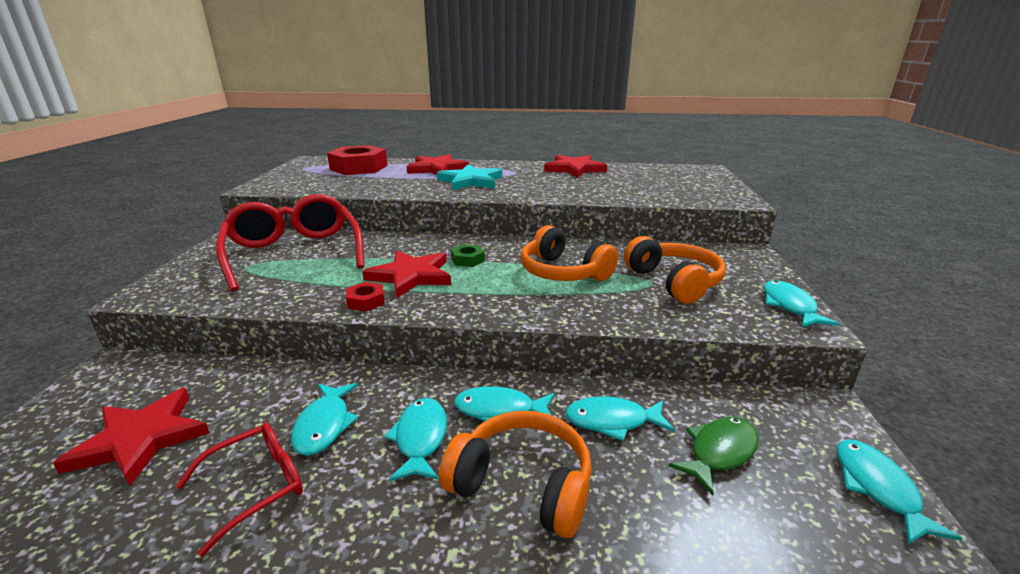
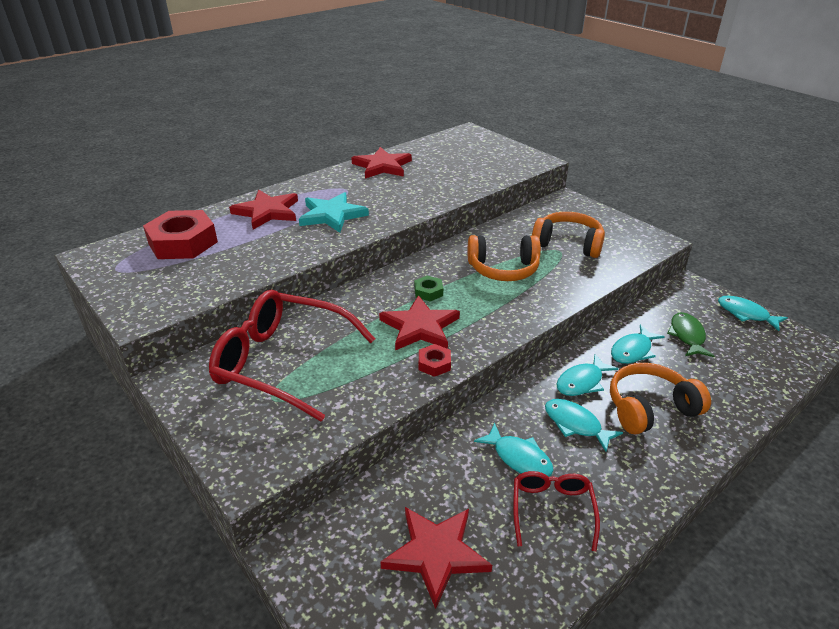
camera: 45 degrees left, 10 degrees up
(790, 306) = (636, 232): turquoise fish -> none

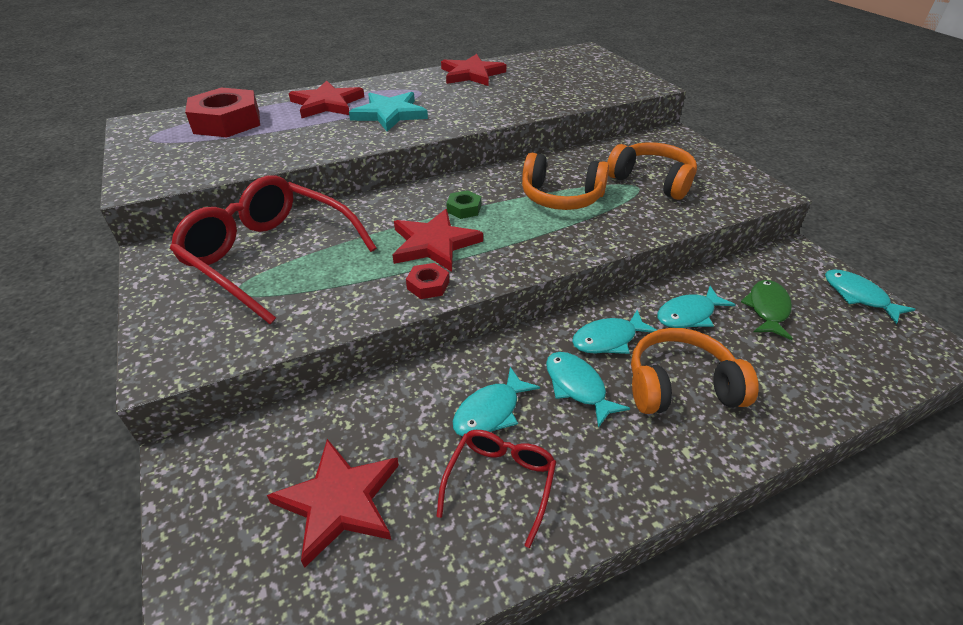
camera: 15 degrees right, 5 degrees up
(519, 458) = (490, 411): turquoise fish -> turquoise fish turned 75 degrees clockwise

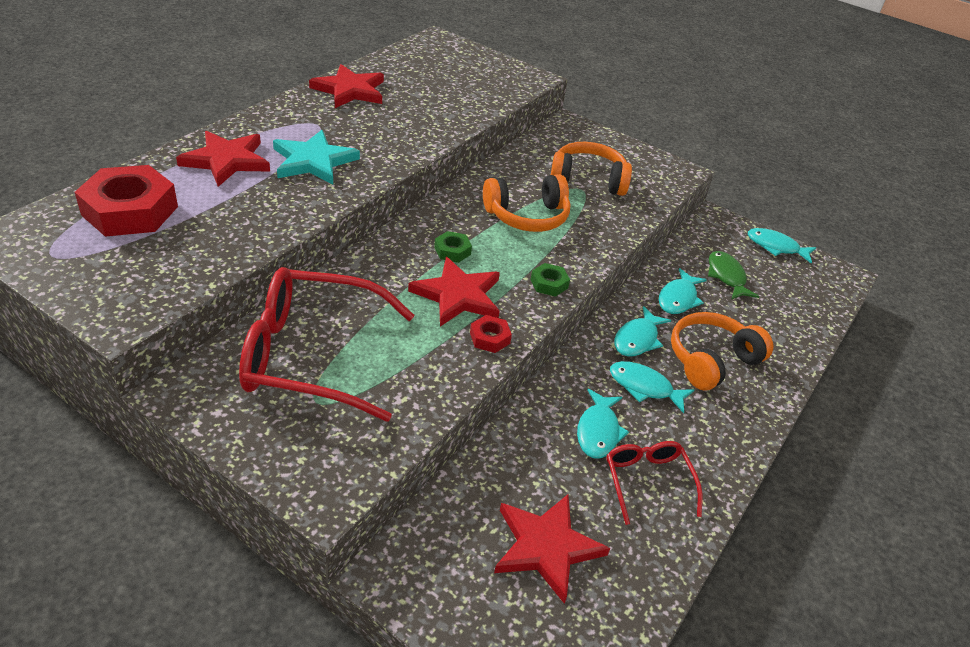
camera: 35 degrees left, 0 degrees up
(529, 256) = (549, 284): none -> green nut

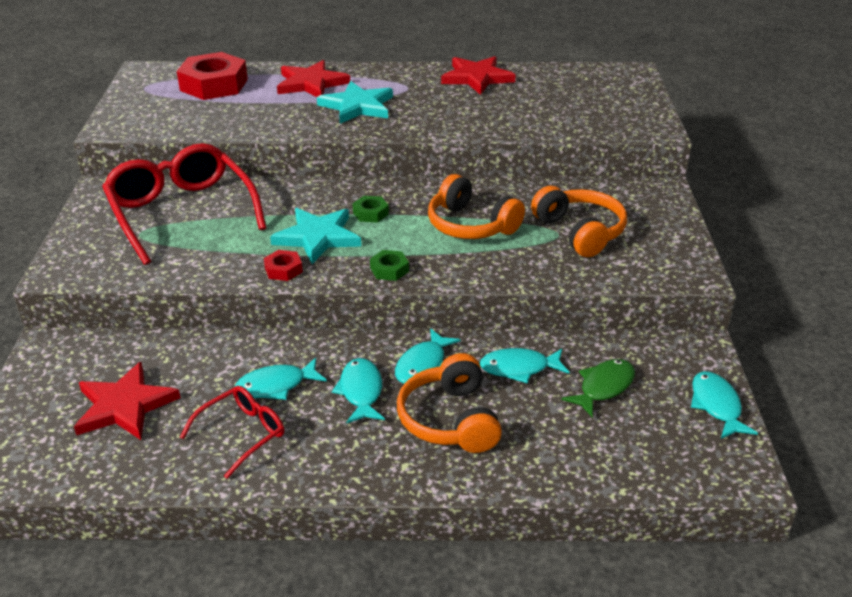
camera: 60 degrees right, 5 degrees down
(458, 295) = (317, 237): red star -> turquoise star
(637, 339) = (423, 365): turquoise fish -> turquoise fish turned 60 degrees counterclockwise
(711, 360) = (449, 419): orange headphones -> orange headphones turned 120 degrees counterclockwise

